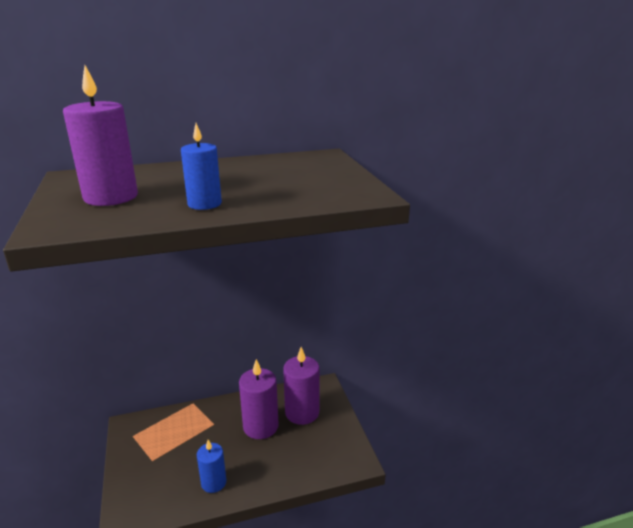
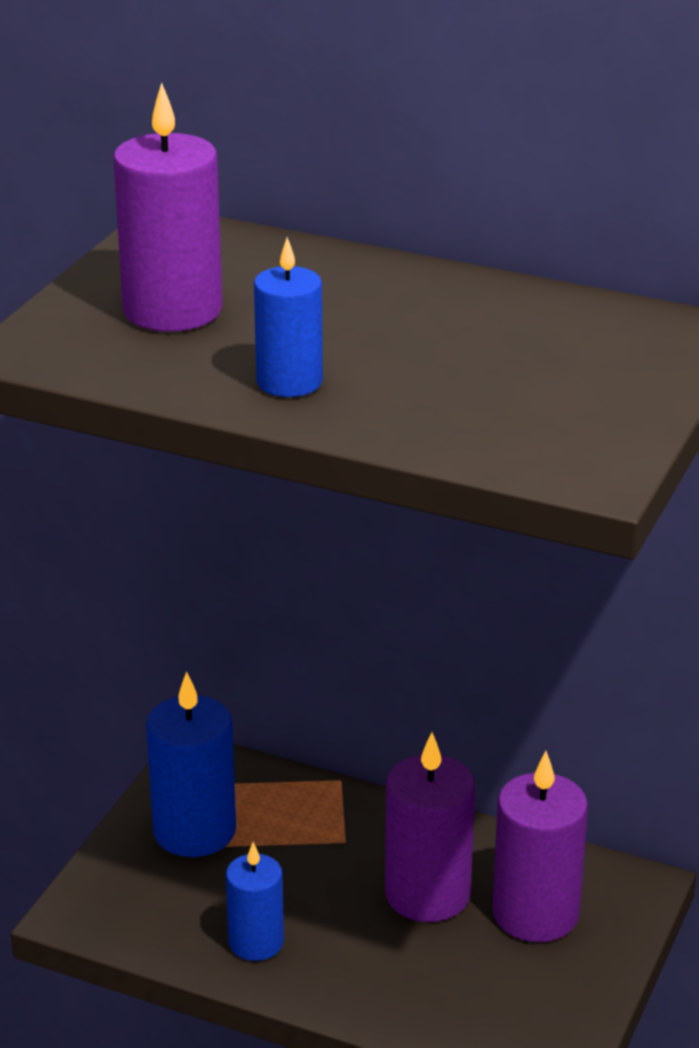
camera: 40 degrees right, 5 degrees up
(150, 452) = (194, 831): none -> blue candle

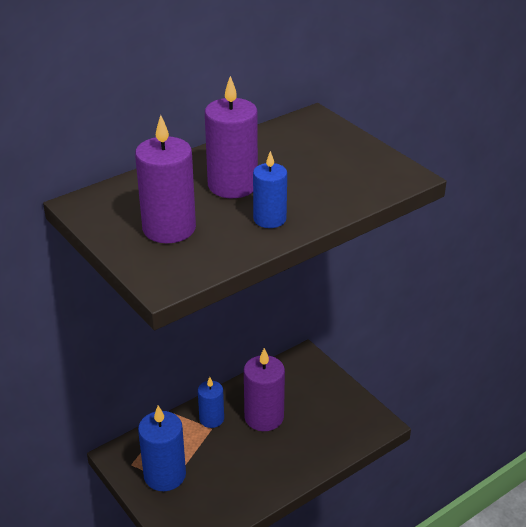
camera: 60 degrees left, 5 degrees up
(256, 942) = (251, 483): blue candle -> blue candle (211, 419)
(535, 913) = (298, 391): purple candle -> purple candle (232, 185)

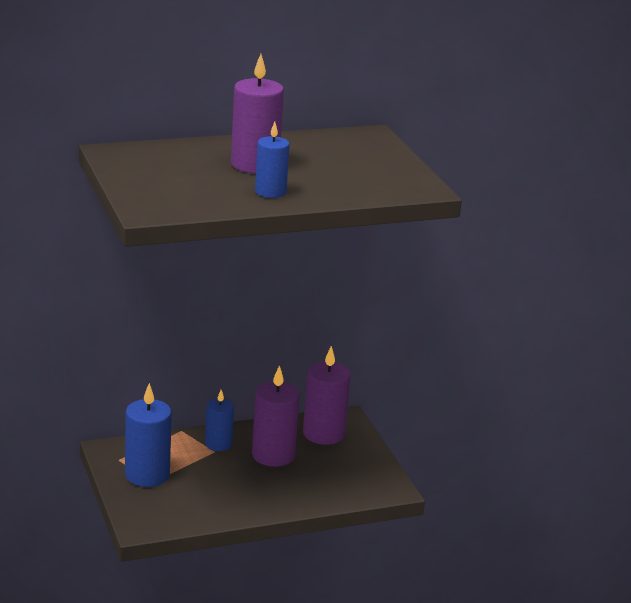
camera: 15 degrees right, 10 degrees down
(169, 228) = (176, 180): purple candle -> purple candle (323, 434)

